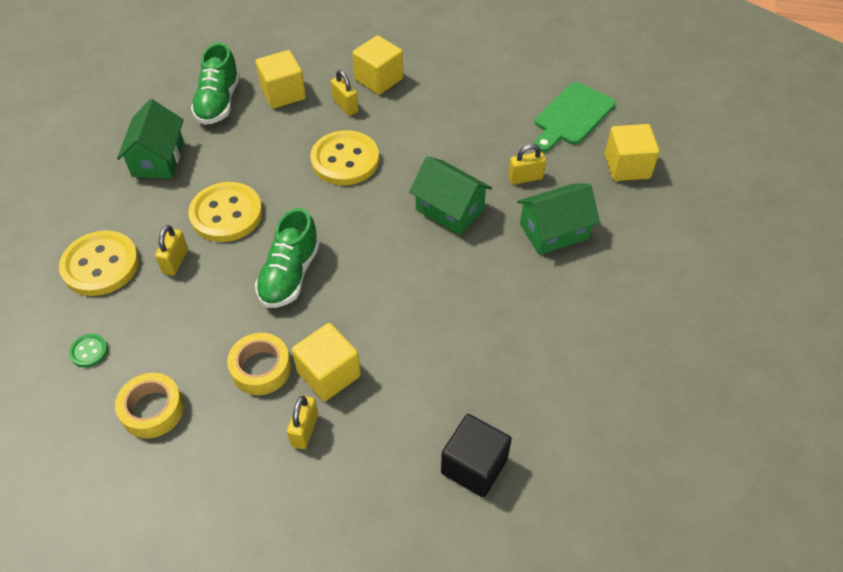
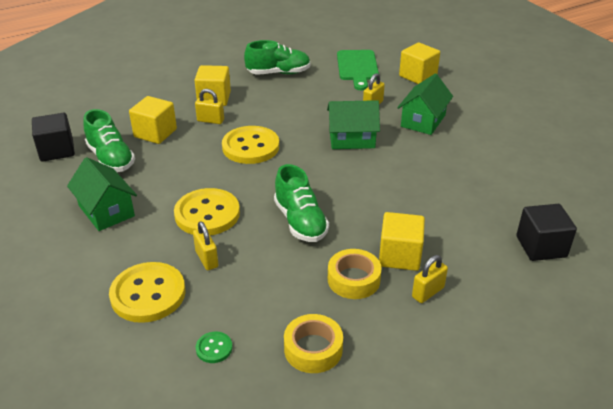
camera: 40 degrees left, 15 degrees down
(189, 67) = (57, 150): none -> black cube
(305, 430) = (428, 292): yellow padlock -> yellow padlock turned 75 degrees clockwise
(478, 79) = (278, 73): none -> green shoe

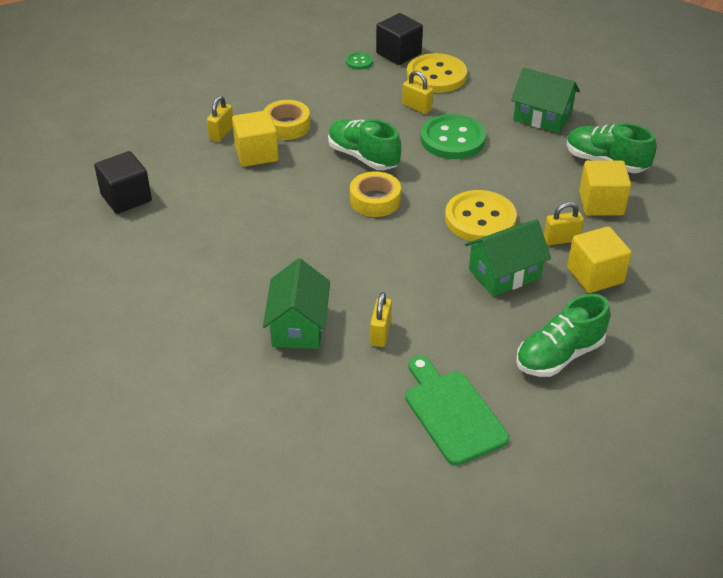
camera: 155 degrees right, 5 degrees up
(57, 150) = (670, 154): black cube -> black cube (398, 53)
(207, 214) = (452, 139): yellow button -> green button
(313, 349) = (291, 79): yellow tape -> yellow tape (375, 200)
(352, 139) = (373, 265): green house -> green house (504, 273)
(418, 76) = (345, 425): yellow cube -> none

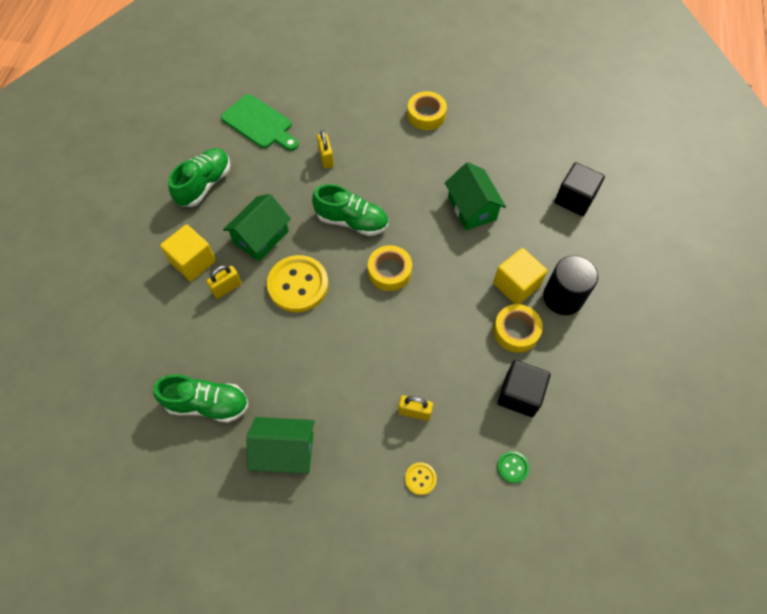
camera: 155 degrees right, 20 degrees up
(210, 342) = (426, 115): none -> yellow tape
(221, 133) = (563, 297): yellow padlock -> black cylinder
(298, 326) = (380, 144): green house -> green house (472, 208)
(363, 157) = (426, 318): green shoe -> green shoe (352, 221)
(398, 53) = (480, 505): black cube -> black cube (519, 395)
(436, 75) = (420, 479): yellow button -> yellow button, size x0.45
(452, 139) = (359, 376): green button -> none
(601, 203) = (202, 344): yellow cube -> none

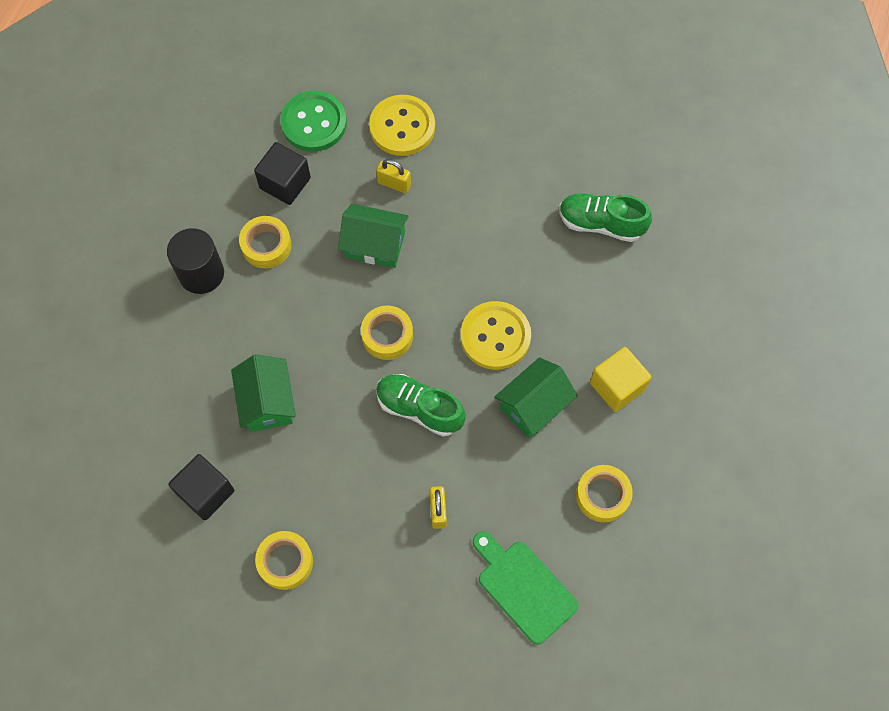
camera: 170 degrees left, 5 degrees up
(204, 184) = (602, 495): green shoe -> yellow tape
(227, 288) = (577, 346): yellow padlock -> none
(285, 451) = (526, 169): green house -> green house (375, 245)
(420, 479) = (402, 127): yellow button -> yellow button, size x2.20
(512, 467) = (314, 123): green button -> green button, size x2.20
(516, 285) = (248, 296): yellow cube -> none
(574, 199) = (136, 394): black cube -> black cube (206, 492)

